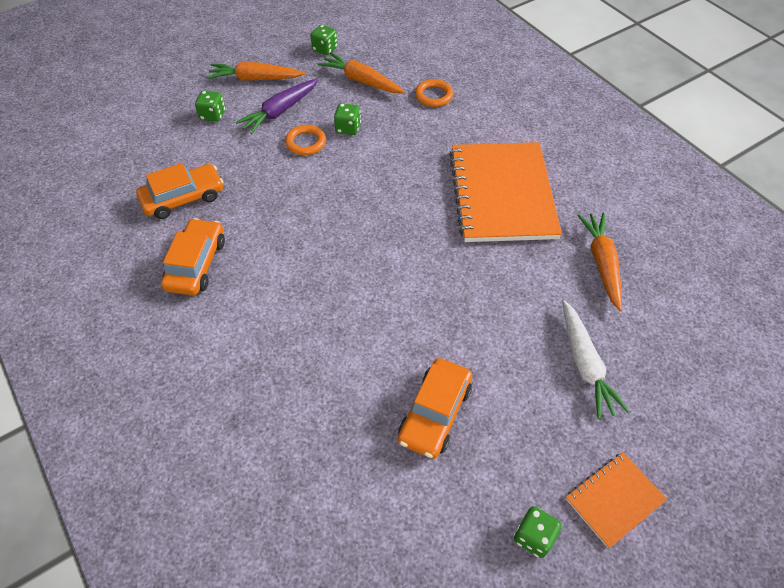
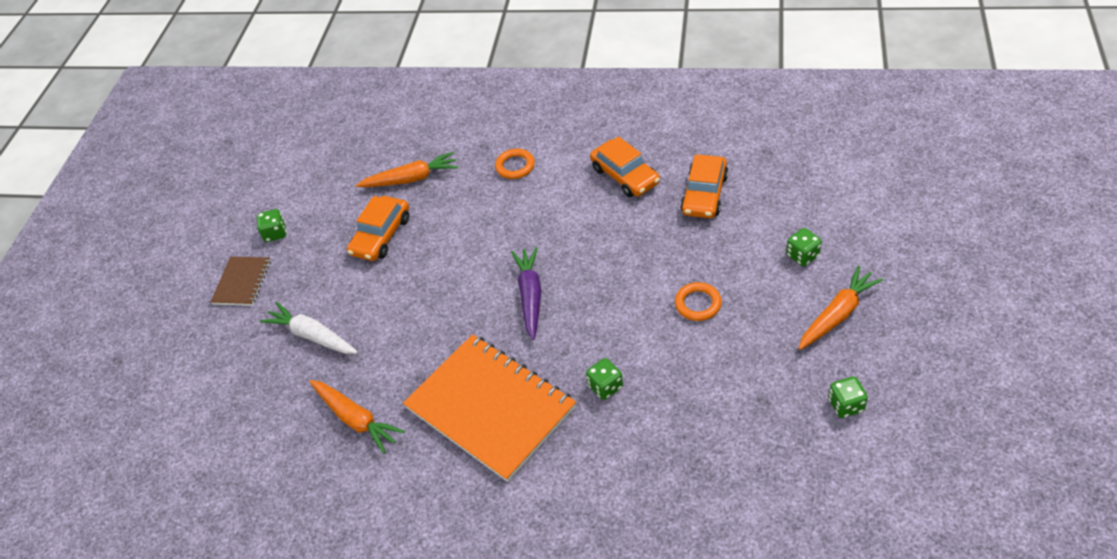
camera: 140 degrees right, 5 degrees down
(280, 111) = (763, 308): purple carrot -> purple carrot (530, 296)
(348, 128) = (688, 347): green dice -> green dice (605, 387)
(361, 81) = (754, 404): orange carrot -> orange carrot (411, 179)
(433, 96) = (670, 453): orange ring -> orange ring (515, 166)
(435, 413) = (381, 235): orange car -> orange car turned 135 degrees counterclockwise
(614, 500) = (242, 282): orange notebook -> brown notebook

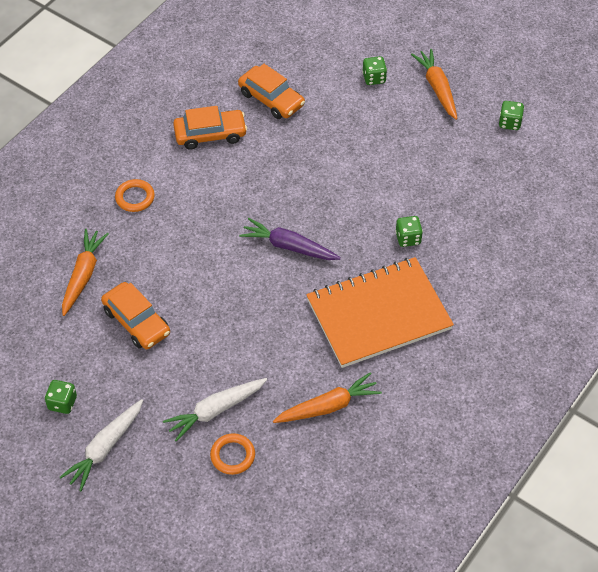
camera: 70 degrees left, 5 degrees up
(242, 282) = (105, 448): brown notebook -> white carrot
(698, 304) = (373, 153): orange ring -> orange ring (232, 455)

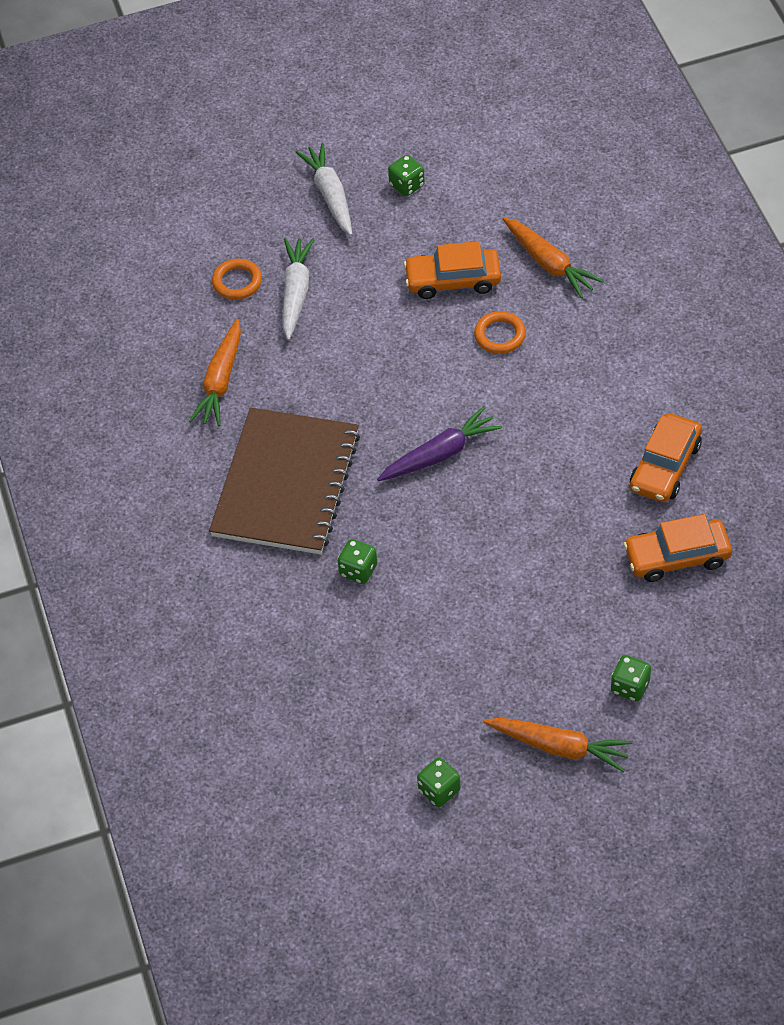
camera: 130 degrees right, 0 degrees up
(135, 197) = (622, 352): orange ring -> orange ring (500, 335)
(379, 314) = (286, 484): orange notebook -> brown notebook

